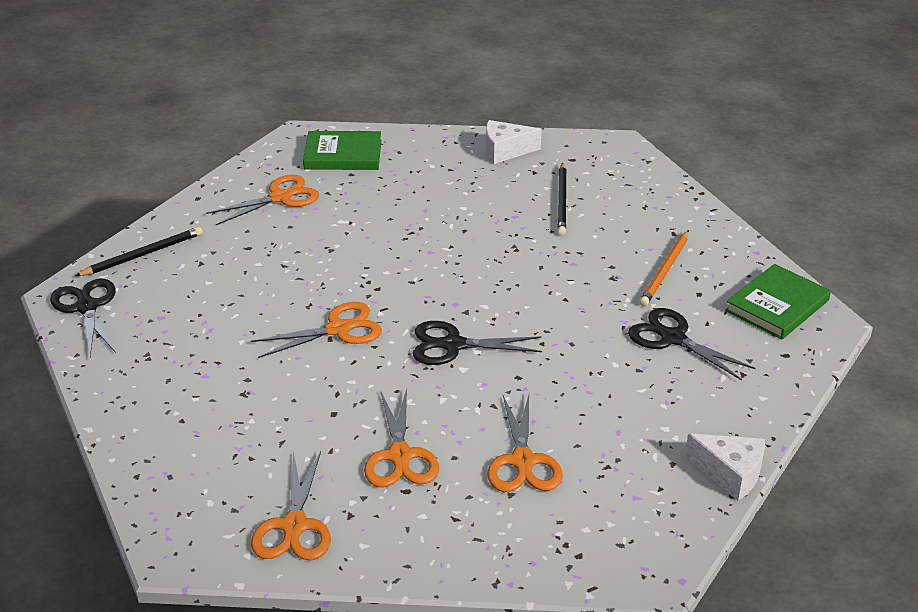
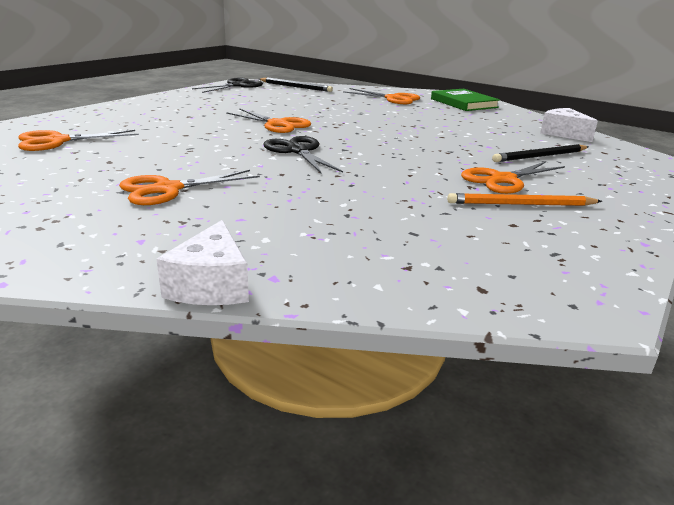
camera: 60 degrees right, 10 degrees down
(400, 456) = (149, 155): orange scissors -> orange scissors (503, 180)
(672, 338) = (418, 222): black scissors -> none
(777, 305) = (569, 269): green book -> none

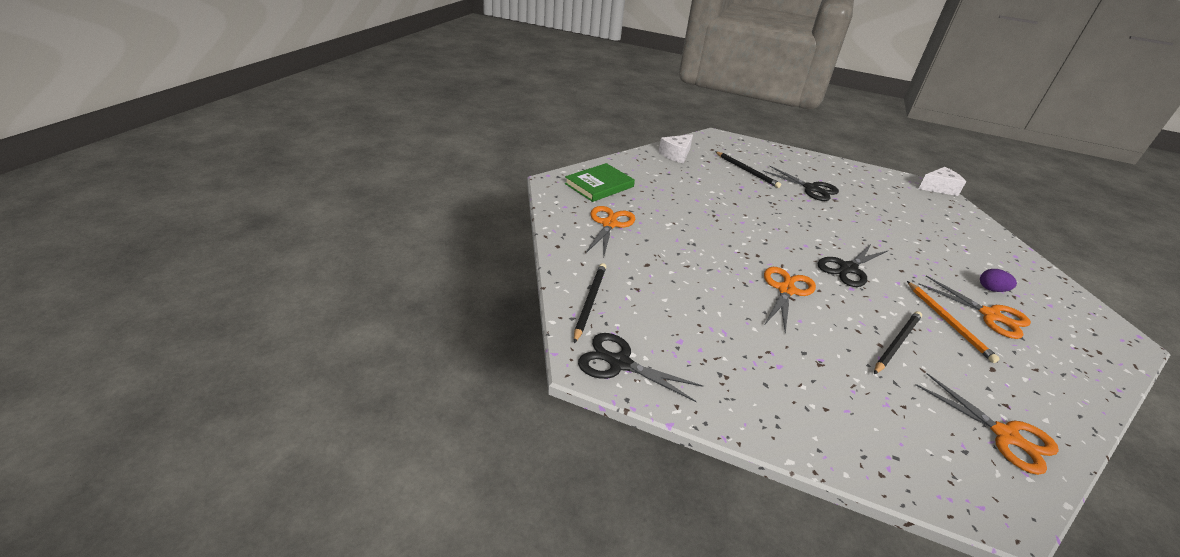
camera: 105 degrees left, 10 degrees up
(180, 139) = (896, 343): none -> black pencil
(208, 211) = (991, 289): none -> purple egg
(211, 285) = (1045, 271): white cheese -> white cheese (938, 188)
(503, 180) = (811, 188): orange scissors -> black scissors
(521, 204) = (845, 188): orange pencil -> orange pencil (948, 322)

